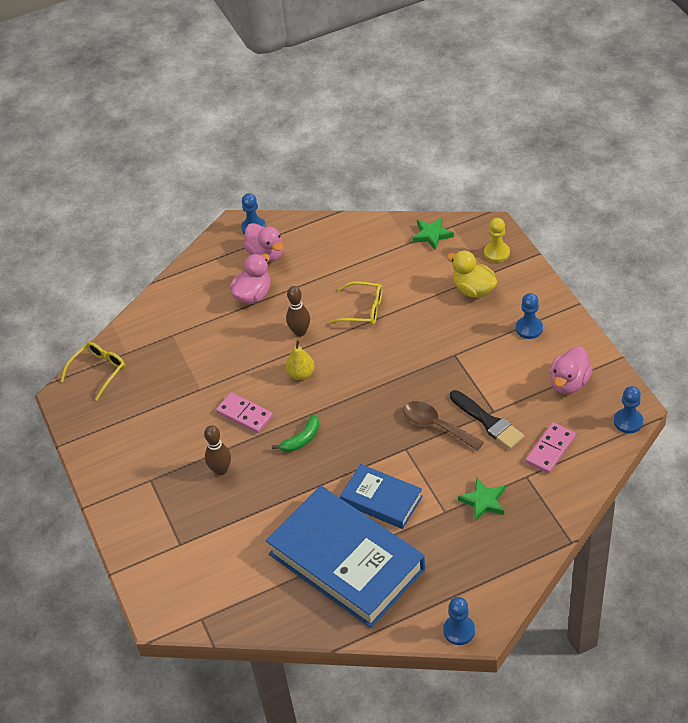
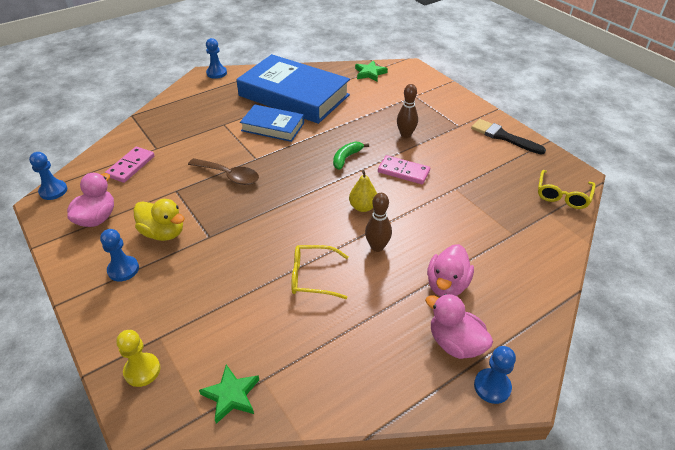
camera: 165 degrees right, 5 degrees down
(473, 289) = (181, 313): yellow duck -> yellow duck (163, 233)
(483, 501) = (193, 131): green star -> green star (370, 73)
(488, 422) = (182, 182): black brush -> black brush (503, 137)

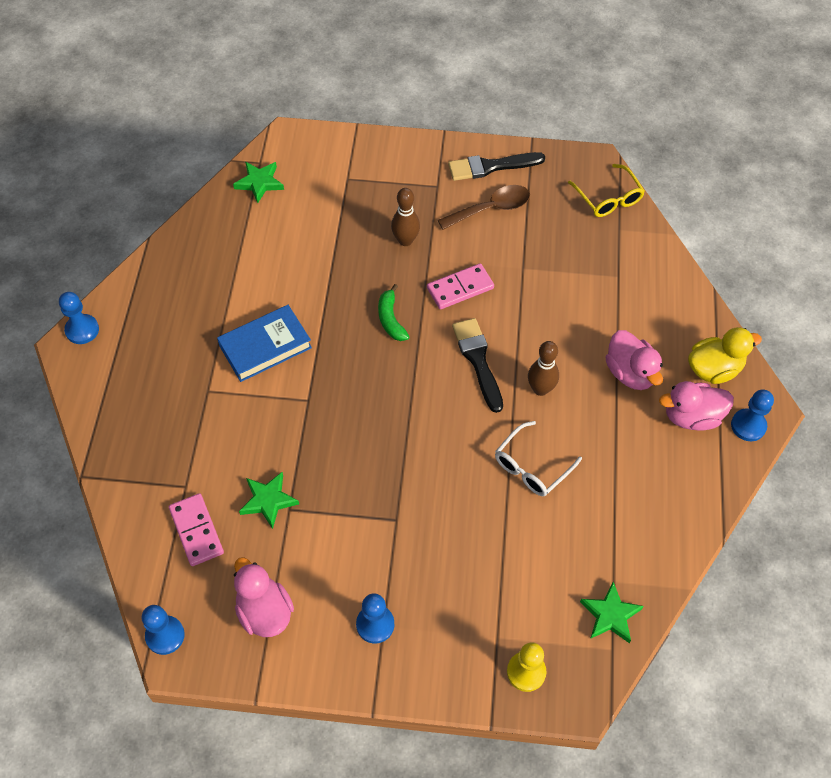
camera: 50 degrees left, 15 degrees up
(163, 233) = (351, 558): yellow duck -> yellow duck (714, 369)
(174, 180) = (268, 500): none -> green star
(229, 176) = (313, 444): brown spoon -> brown spoon (491, 209)
(294, 95) = (224, 285): blue book -> none
(313, 277) = (532, 466): yellow glasses -> white glasses
(363, 207) = (478, 360): yellow pear -> black brush

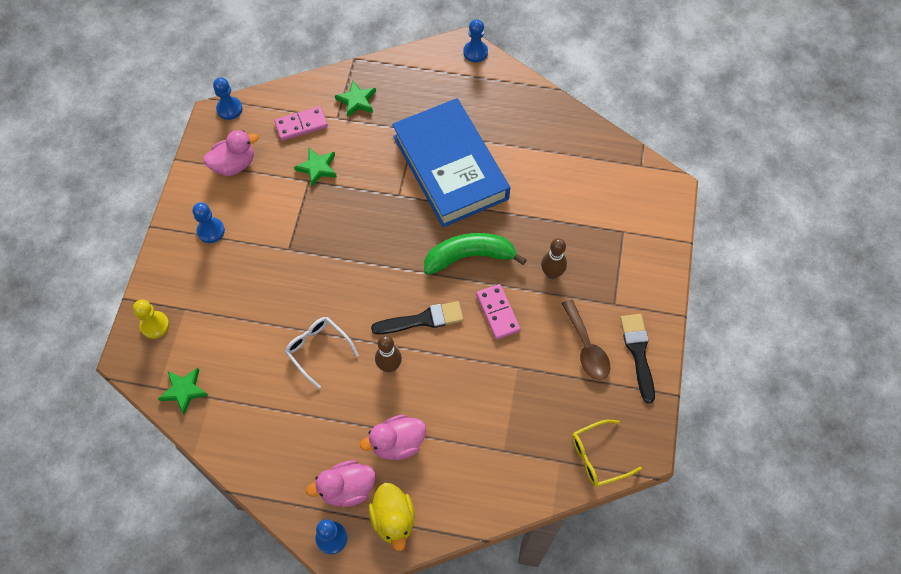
camera: 95 degrees right, 5 degrees up
(259, 183) = (618, 165): green star -> green star (357, 101)
(265, 346) = (450, 167): blue book -> blue book, size x1.88
(391, 319) = (469, 257): green banana -> green banana, size x1.81
(691, 417) = (347, 489): pink duck -> pink duck turned 105 degrees counterclockwise

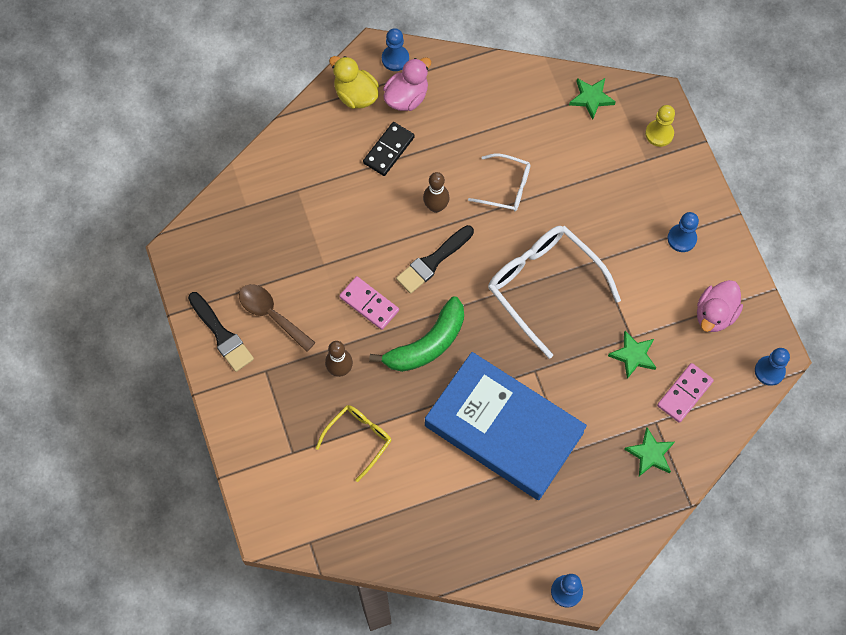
camera: 150 degrees right, 5 degrees up
(346, 251) = (544, 287): none -> white glasses
(397, 443) = (388, 150): pink duck -> black domino
(598, 457) = (215, 226): yellow glasses -> yellow glasses (358, 439)

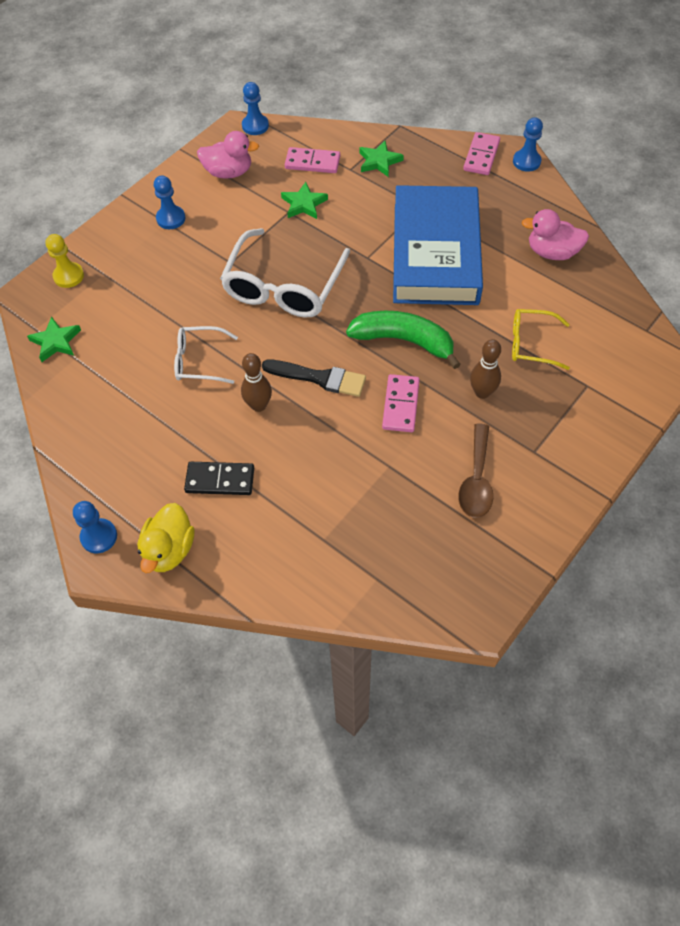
camera: 120 degrees left, 10 degrees down
(221, 335) = (532, 512): black brush -> none
(406, 97) = (144, 498): pink duck -> pink duck (552, 252)
(505, 187) = (200, 361): white glasses -> white glasses turned 75 degrees counterclockwise
(600, 554) = (481, 156): none -> pink domino

